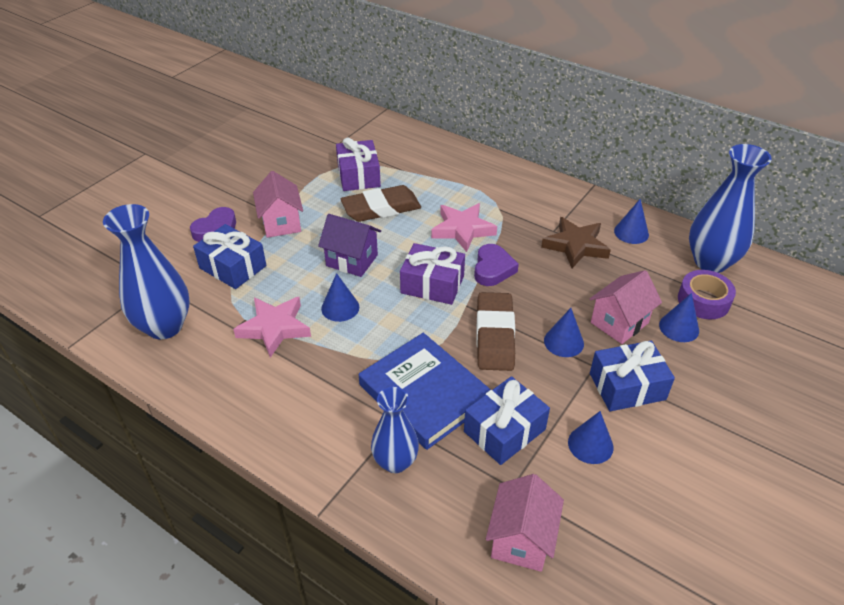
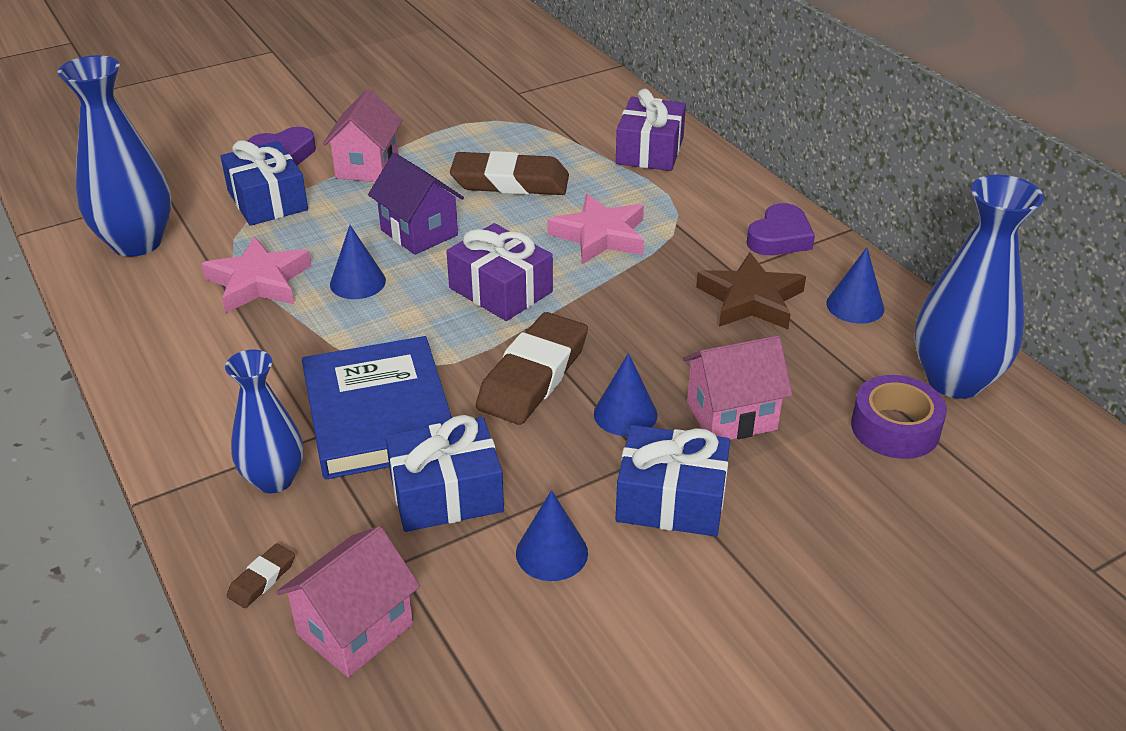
camera: 25 degrees right, 5 degrees down
(358, 176) = (513, 136): purple gift -> purple gift (650, 150)
(441, 531) = (262, 579): none -> brown eraser
(493, 269) = (601, 295): purple heart -> purple heart (779, 237)
(679, 327) = (822, 451): blue cone -> none

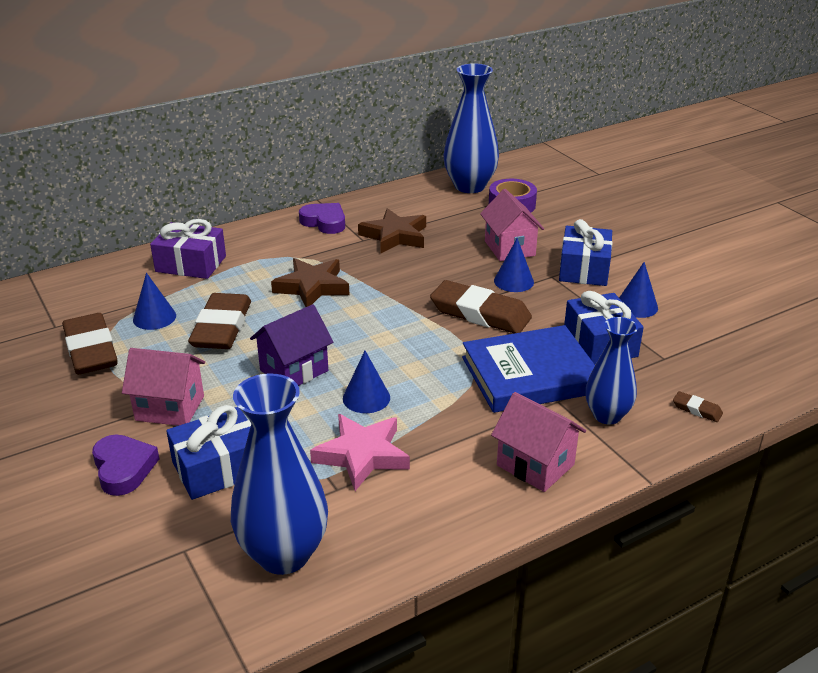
camera: 90 degrees left, 5 degrees down
(355, 629) = (719, 369): pink house -> pink house (535, 465)
(473, 116) = (91, 350): none -> brown eraser
(500, 290) = (380, 328): purple gift -> none
(600, 236) = (312, 287): pink star -> brown star
(855, 306) = (402, 205): blue cone -> blue cone (154, 317)

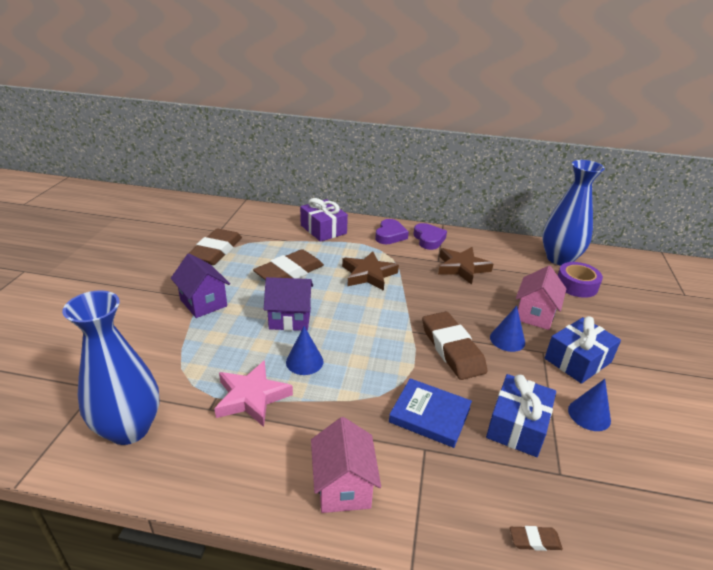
camera: 40 degrees right, 0 degrees up
(123, 468) = (139, 322): purple heart -> purple heart (390, 235)
(154, 317) = (266, 249): blue cone -> none
(170, 408) = (203, 303): pink house -> purple house
(218, 468) = (175, 352): blue gift -> none
(530, 375) = (430, 415): blue book -> blue book, size x0.66
(607, 415) = (448, 488): blue vase -> none
(697, 409) = (534, 540): brown eraser -> brown eraser turned 75 degrees counterclockwise

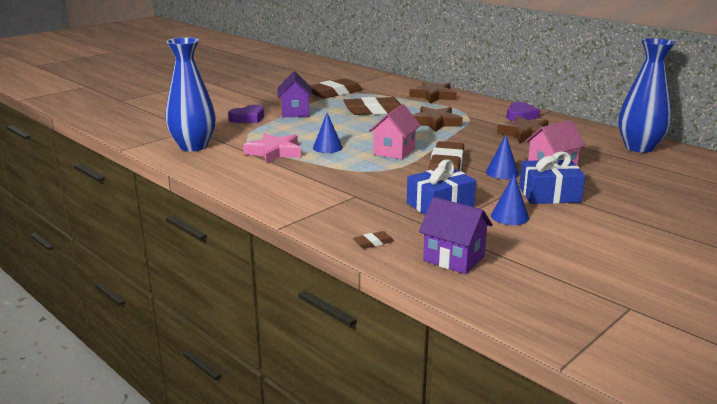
camera: 35 degrees right, 10 degrees down
(290, 319) = (343, 130): purple house -> purple house (454, 258)
(323, 229) = (433, 96): purple gift -> brown star
(343, 486) = (282, 193): pink house -> pink house (394, 151)
(390, 235) = (487, 108): purple heart -> purple heart (248, 118)
(430, 415) = (380, 186): blue book -> none
(534, 540) = (373, 242): brown eraser -> brown eraser turned 60 degrees counterclockwise
(576, 285) = (627, 163): purple tape -> none

